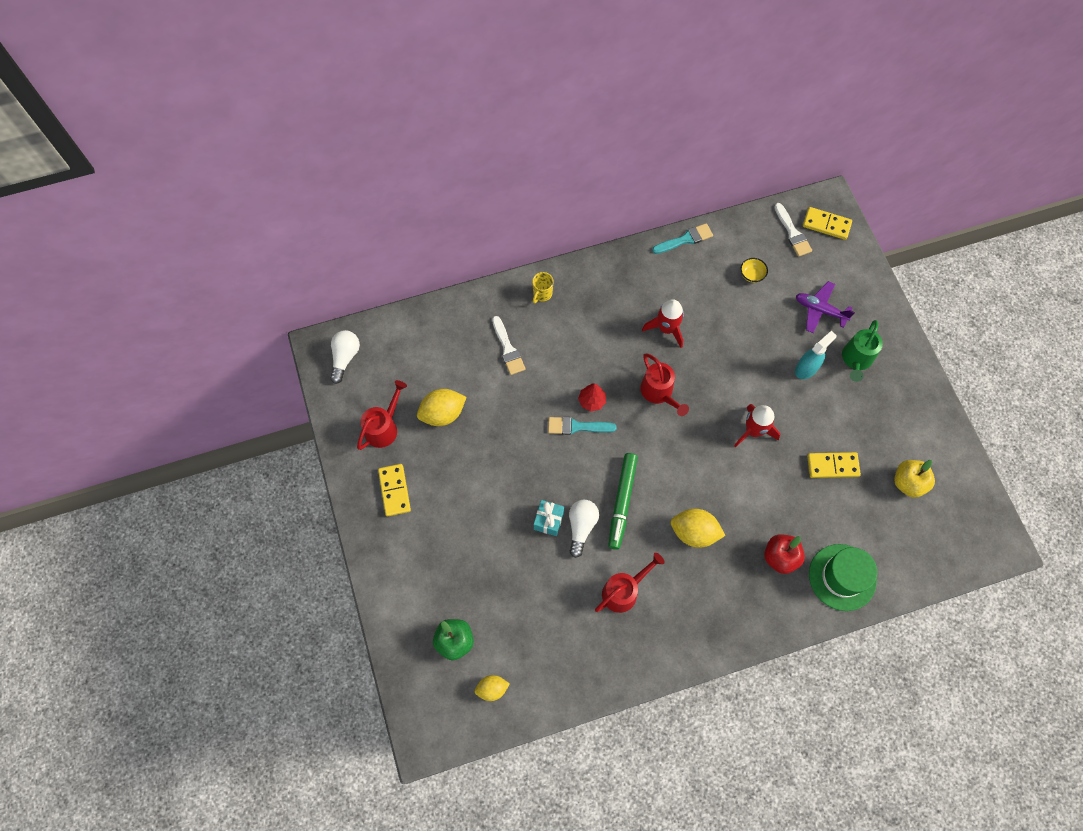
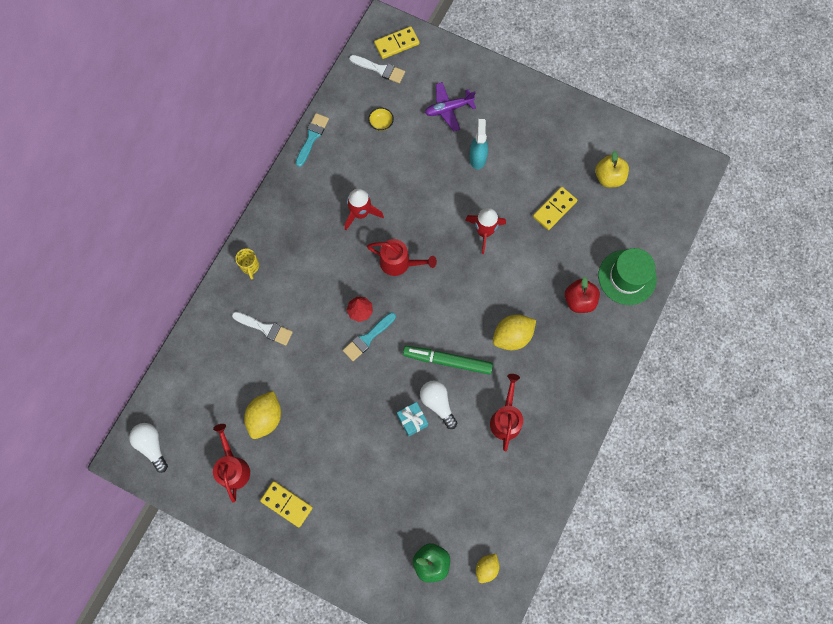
camera: 45 degrees left, 5 degrees up
(622, 502) = (447, 361): green marker -> green marker turned 135 degrees clockwise
(856, 360) = (503, 123): green watering can -> none

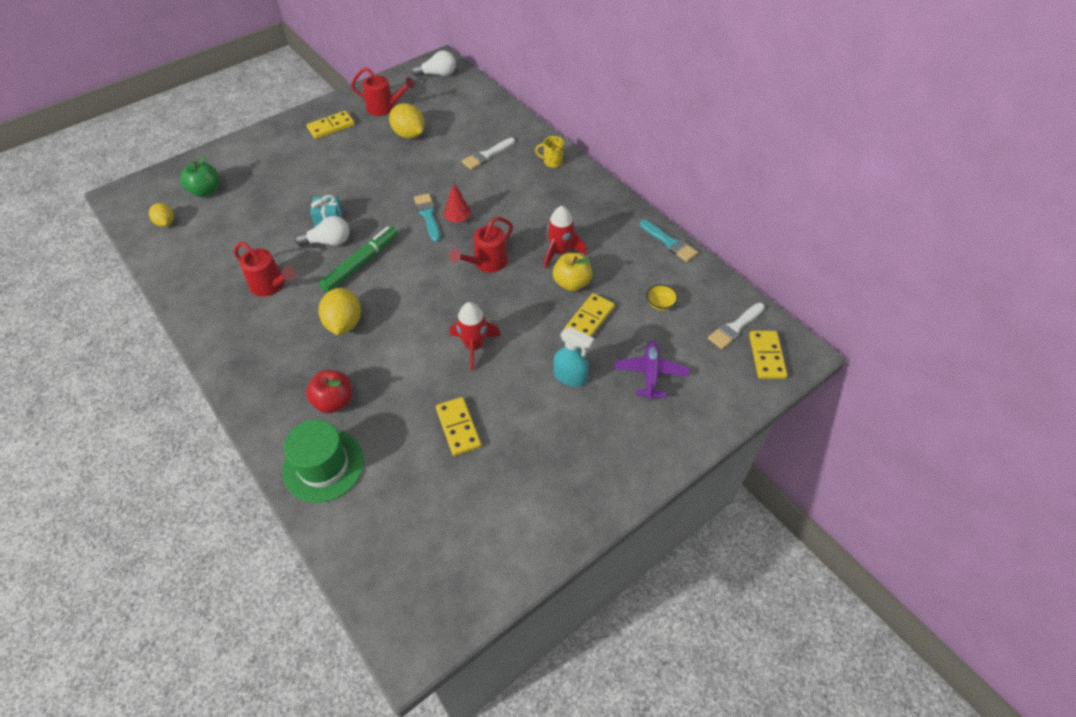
camera: 115 degrees right, 20 degrees down
(419, 165) = (590, 319): none -> yellow domino
(609, 177) = (463, 511): yellow apple -> yellow apple (571, 283)

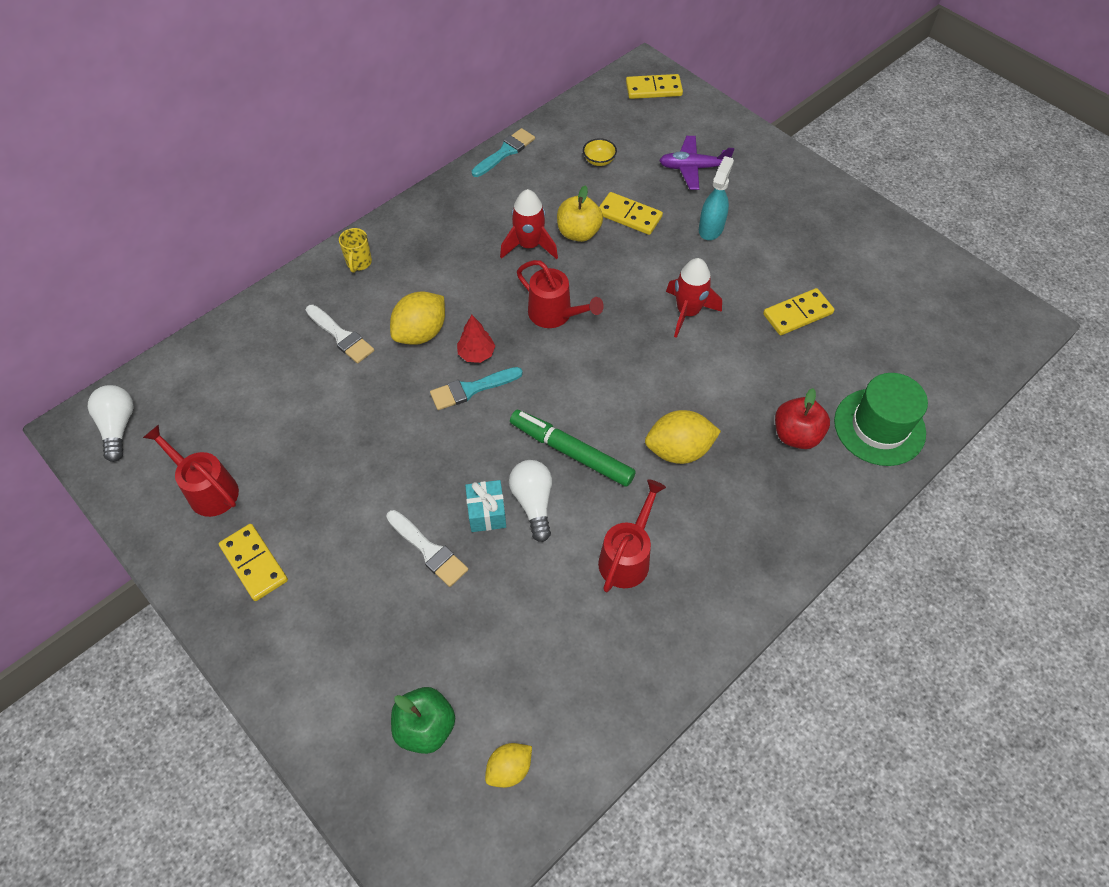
camera: 95 degrees left, 5 degrees up
(385, 108) = (207, 489): red watering can -> red watering can turned 60 degrees counterclockwise
(409, 134) = (285, 442): yellow lemon -> yellow lemon (421, 333)
(735, 327) = (621, 108): white brush -> white brush (428, 550)

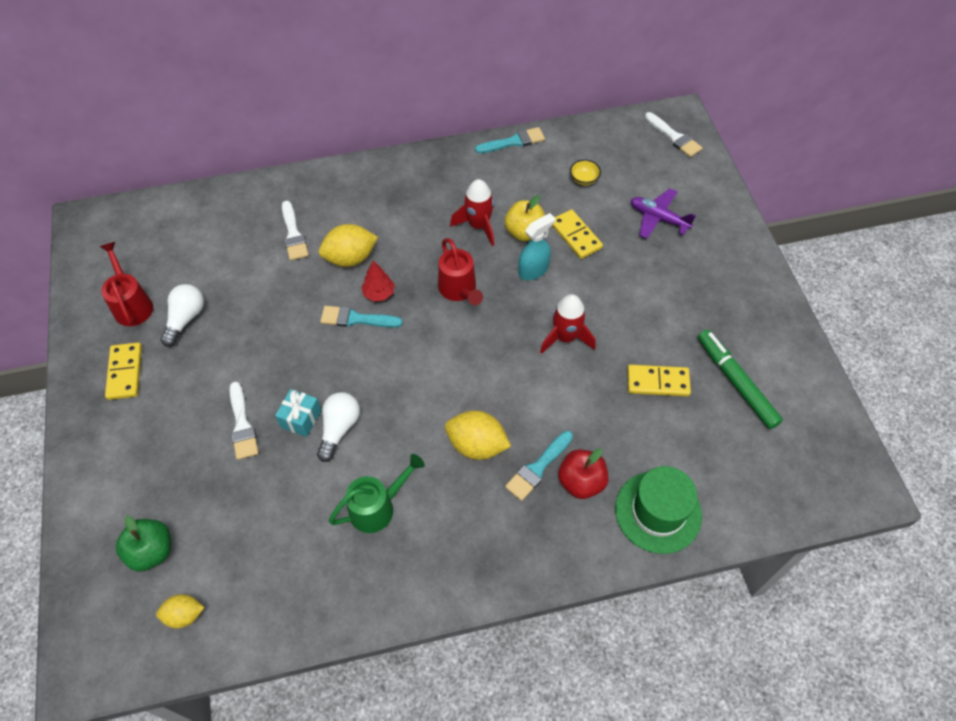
camera: 30 degrees right, 0 degrees up
(118, 427) = (108, 232): white light bulb -> white light bulb (185, 319)
(359, 263) = (344, 184): yellow mug -> none
(571, 452) = (394, 404): green marker -> green marker (736, 382)
(627, 556) = (378, 507): red watering can -> green watering can
(653, 89) = (674, 137): yellow domino -> white brush
(711, 228) = (636, 276): turquoise spray bottle -> turquoise spray bottle (533, 270)
(749, 442) = (538, 468): none -> turquoise brush

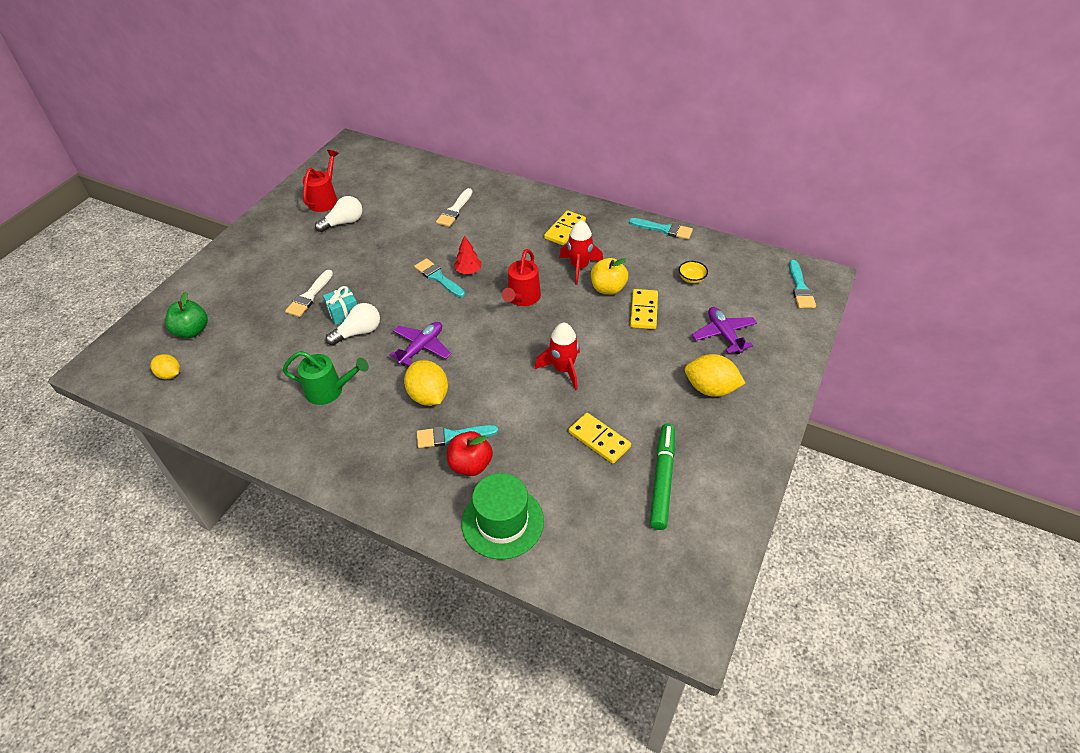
camera: 40 degrees right, 10 degrees down
(125, 372) = (282, 232): yellow domino -> yellow domino (565, 230)
(350, 258) = (474, 241): yellow lemon -> yellow lemon (710, 389)
(419, 402) = (421, 348): none -> purple plane
(533, 270) = (588, 315): turquoise spray bottle -> none
(674, 137) = (800, 288): white brush -> turquoise brush

